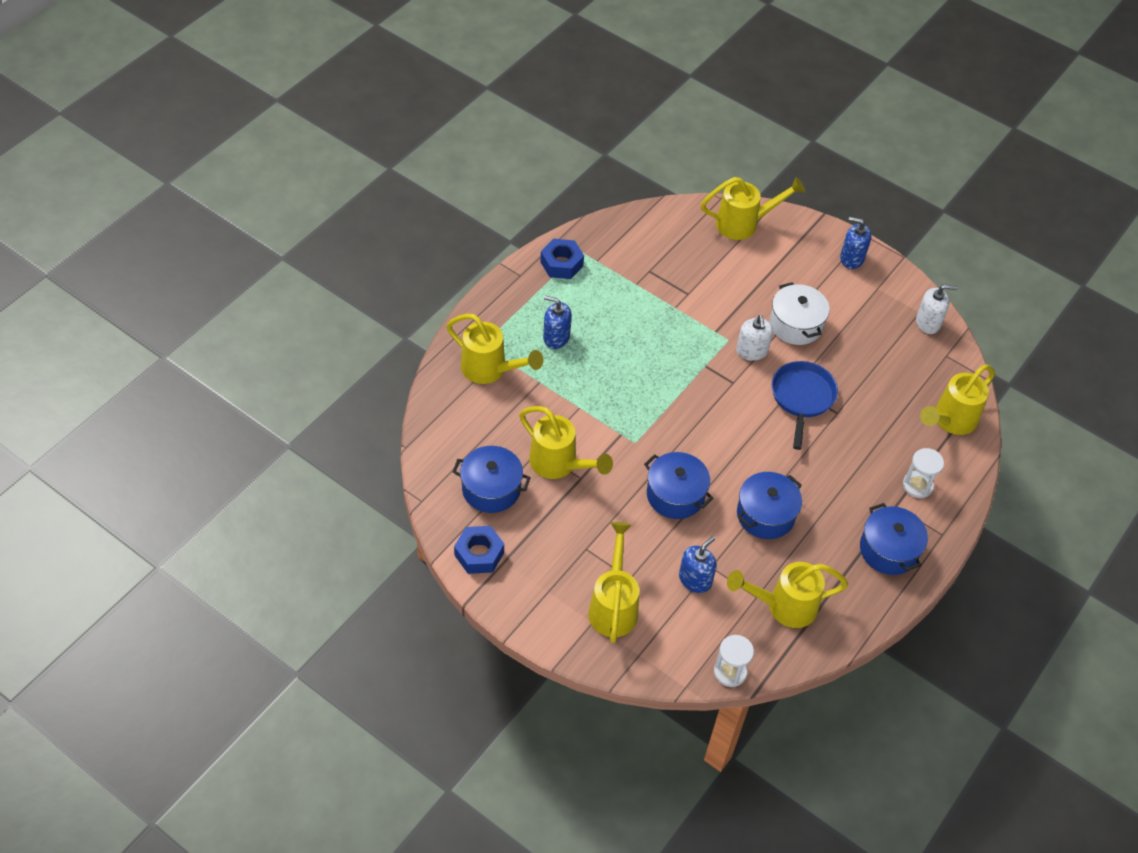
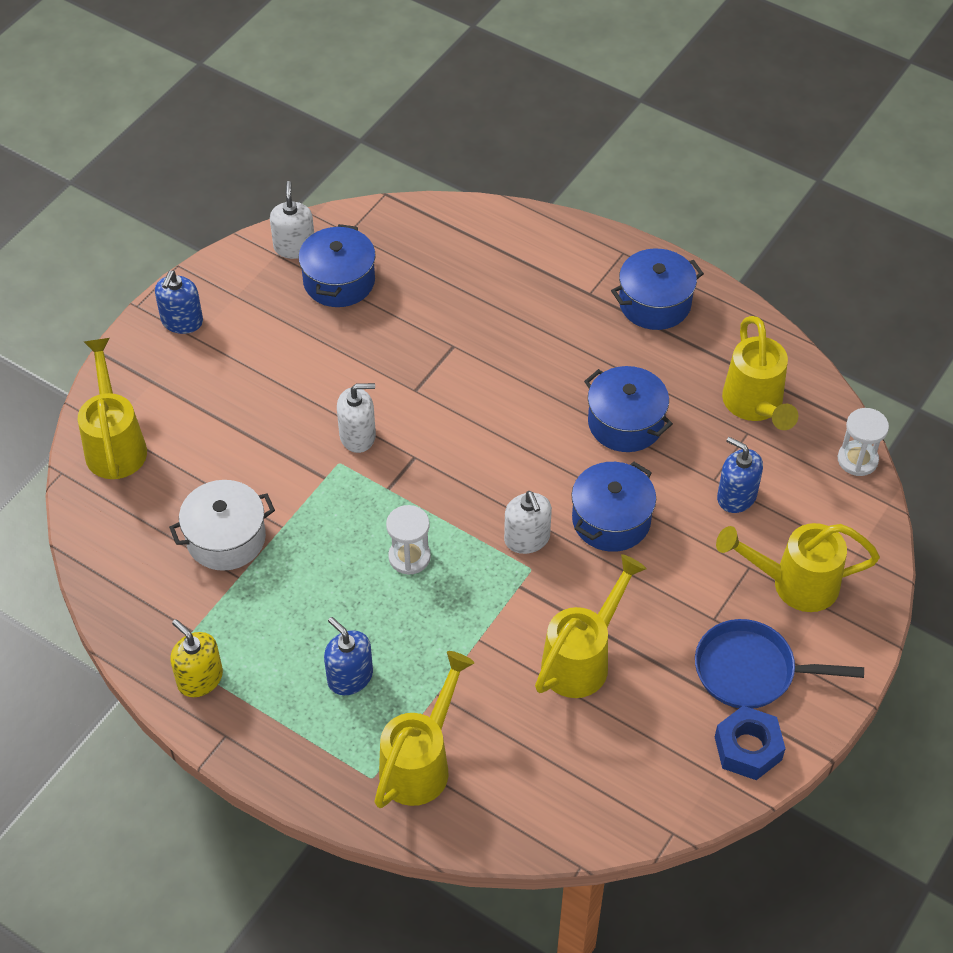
camera: 90 degrees left, 0 degrees up
(491, 489) = (637, 742): blue pot -> blue pot (339, 281)
(556, 337) = (350, 677): blue soap dispenser -> blue soap dispenser turned 120 degrees clockwise
(561, 264) = (200, 678): blue nut -> yellow soap dispenser
(660, 442) = (527, 539): none -> white soap dispenser
(795, 325) = (306, 386): white pot -> white pot (226, 538)
(802, 398) = (433, 382): blue pan -> blue pan (751, 671)
(917, 485) = (556, 271): white hourglass -> white hourglass (409, 557)
(950, 421) = (453, 235): yellow watering can -> none

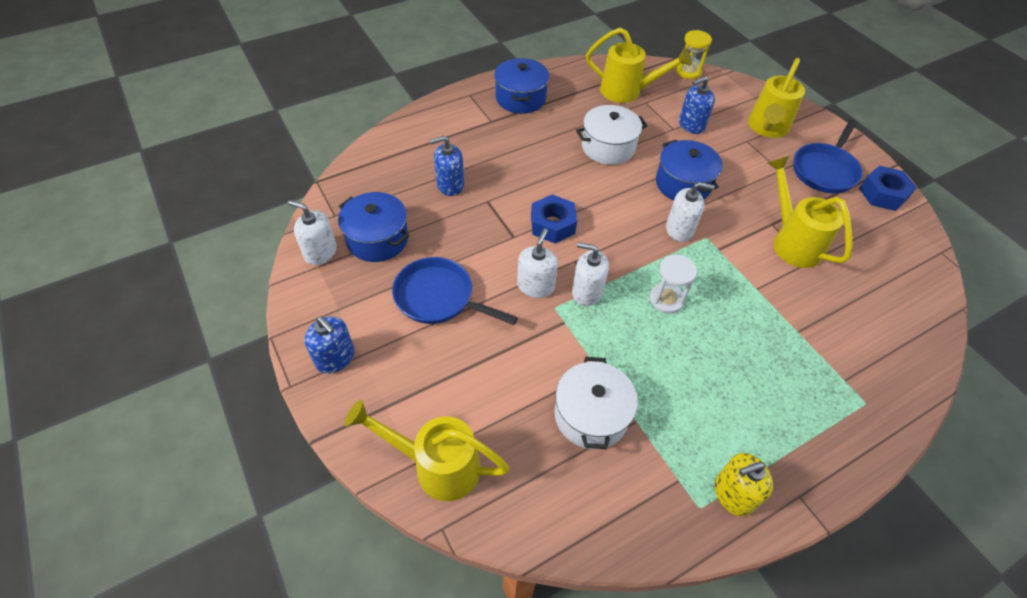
camera: 65 degrees left, 0 degrees up
(295, 364) = (439, 297): none -> blue pan
(350, 677) = (766, 380): blue soap dispenser -> blue soap dispenser (450, 185)
(377, 482) = (587, 292): none -> white soap dispenser
(421, 762) = (857, 365): yellow watering can -> none
(455, 417) = (552, 224): none -> blue nut
(625, 423) = (608, 147): blue pot -> white pot
(857, 460) = (688, 71): white hourglass -> yellow hourglass

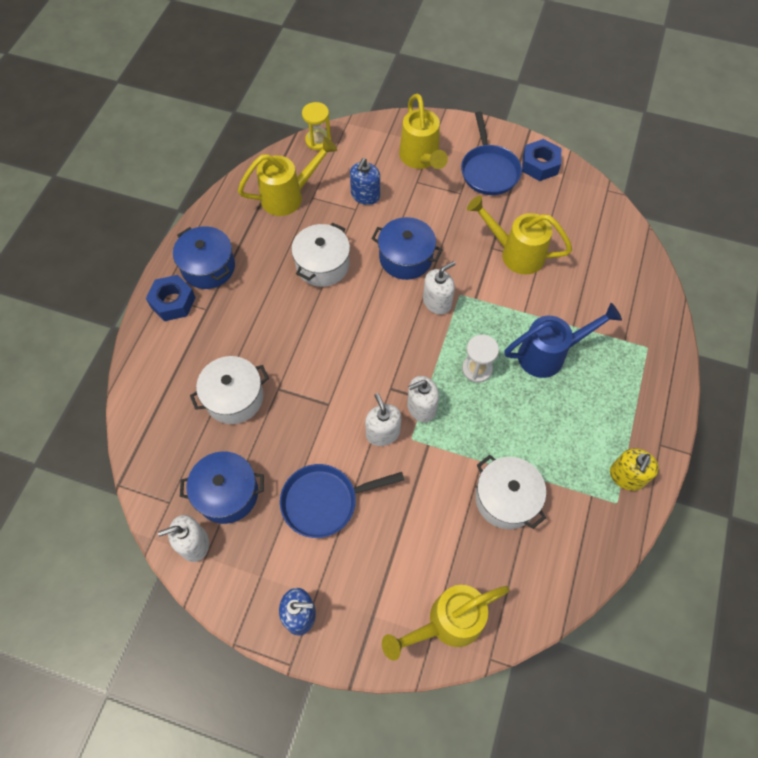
camera: 40 degrees left, 10 degrees up
(450, 185) = (234, 397): blue soap dispenser -> white pot
(552, 224) = (346, 370): blue nut -> blue nut (173, 302)
(750, 337) = (549, 354): none -> blue watering can

